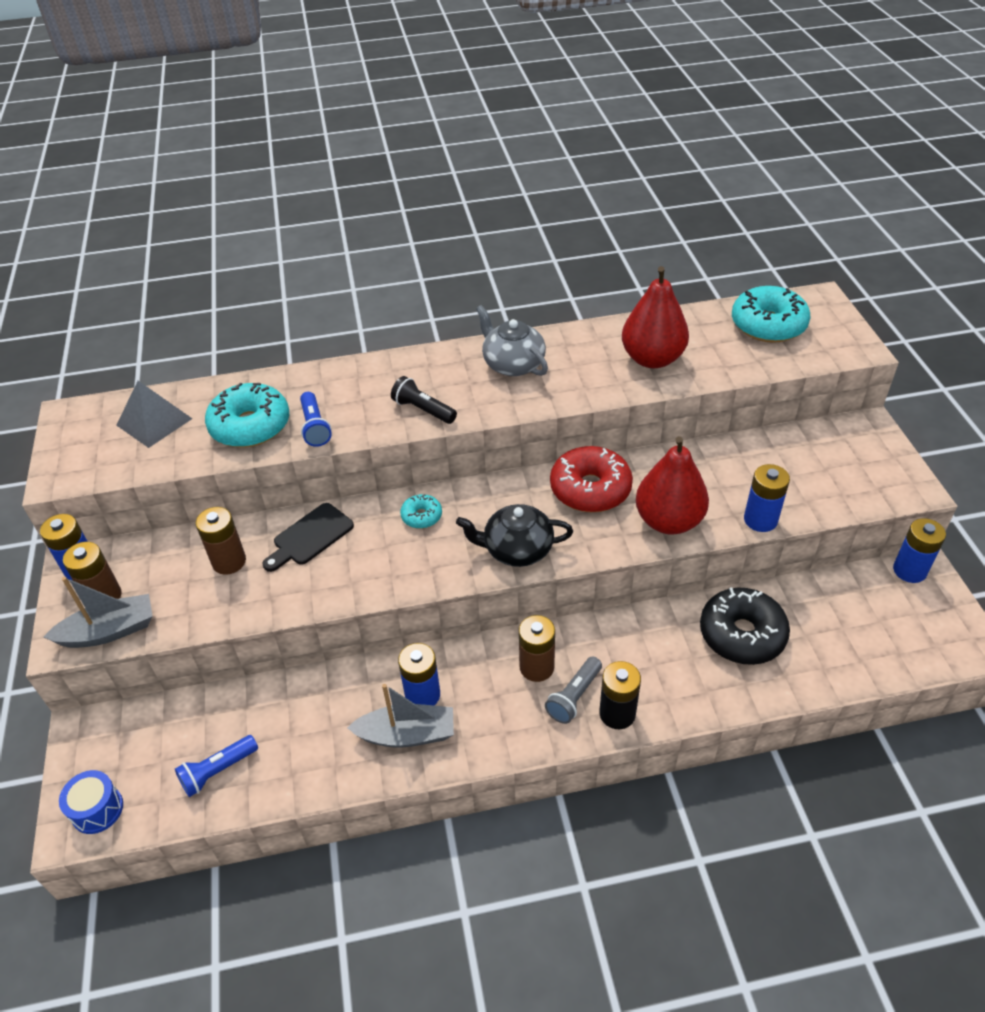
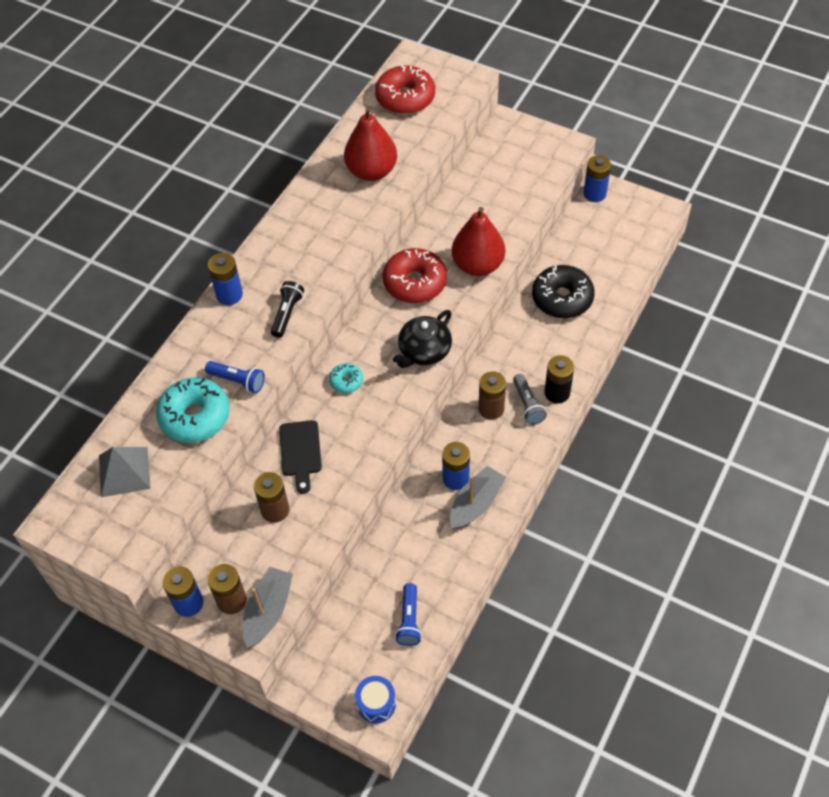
camera: 50 degrees left, 10 degrees up
(423, 410) = (287, 313): black flashlight -> black flashlight turned 120 degrees clockwise
(513, 364) = (296, 240): grey teapot -> none
(760, 520) = (520, 225): blue battery -> blue battery (229, 295)
(768, 325) = (405, 98): turquoise donut -> red donut

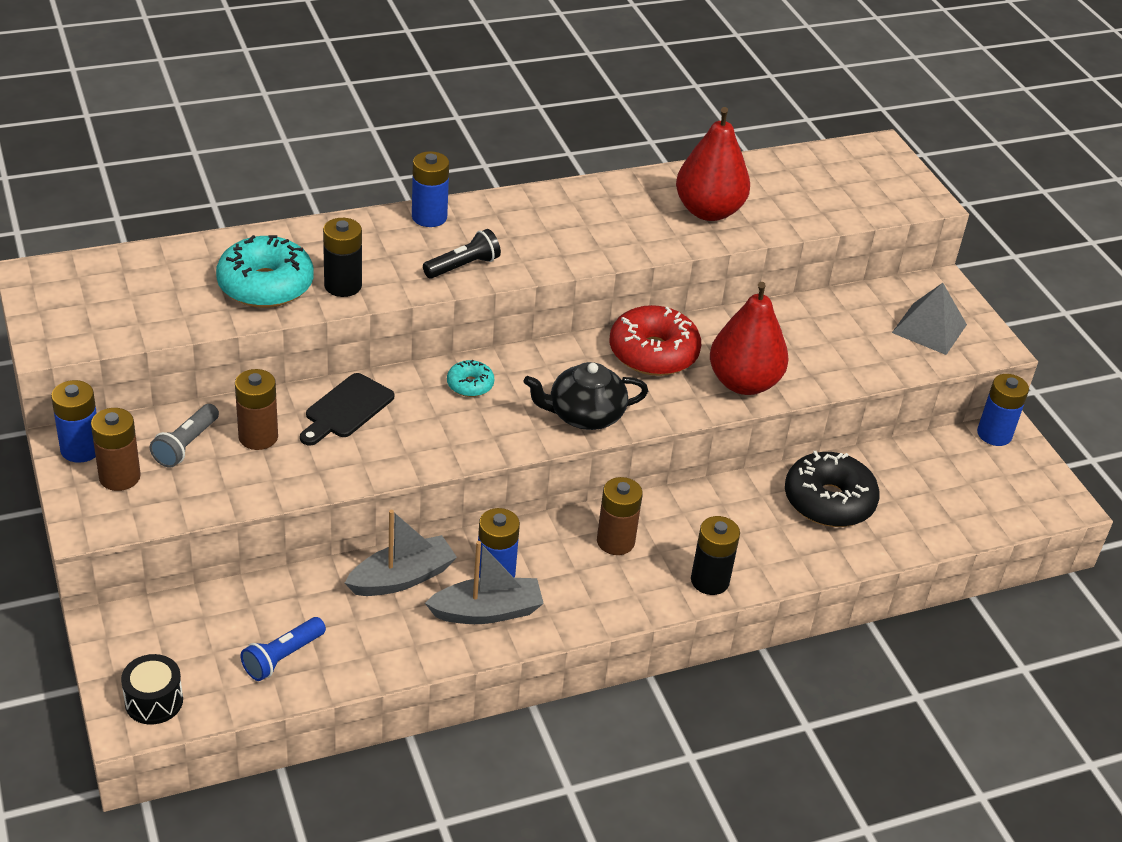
camera: 35 degrees right, 15 degrees down
(124, 471) = (146, 282): grey pyramid -> grey pyramid (929, 328)
(238, 381) = (343, 285): blue flashlight -> black battery
(268, 611) = (139, 511): grey boat -> grey boat (402, 578)
(376, 704) = (154, 701): blue drum -> black drum
(405, 98) = (828, 175): red donut -> none
(528, 405) = (661, 567): grey flashlight -> grey flashlight (186, 445)

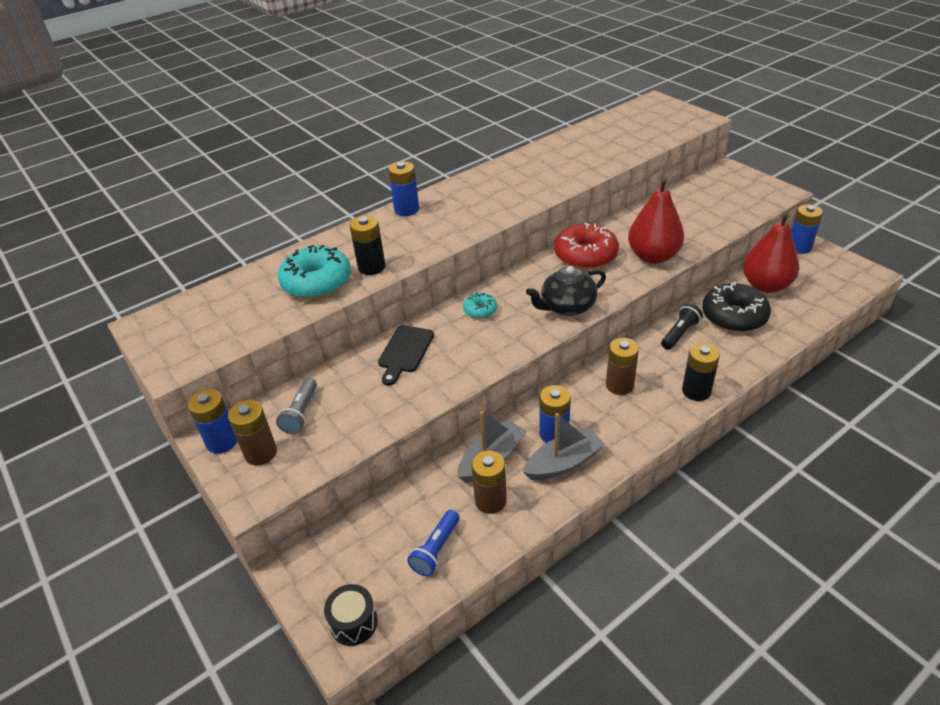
camera: 10 degrees left, 0 degrees up
(258, 437) = (351, 390): brown battery -> brown battery (490, 501)
(463, 266) = (446, 232): black flashlight -> black flashlight (679, 334)
(708, 211) = (580, 158): red pear -> red pear (765, 285)
(929, 328) = (738, 194): grey pyramid -> none

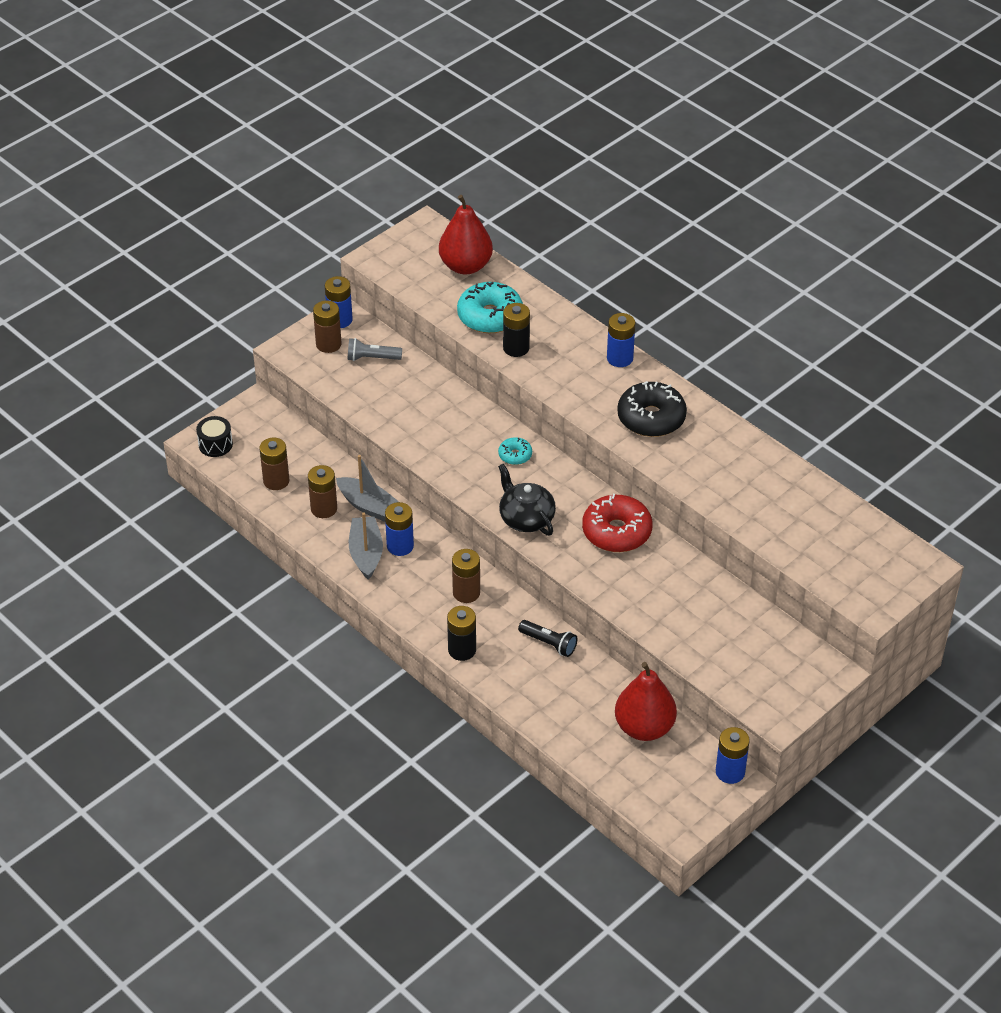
camera: 80 degrees right, 5 degrees up
(405, 352) = (451, 410): black cutting board -> none
(436, 550) = (276, 481): blue flashlight -> brown battery
(563, 463) = (366, 553): grey boat -> grey boat turned 150 degrees counterclockwise
(653, 256) = (620, 587): red pear -> red pear (465, 266)
(733, 316) = (583, 692): black donut -> black donut (651, 418)

